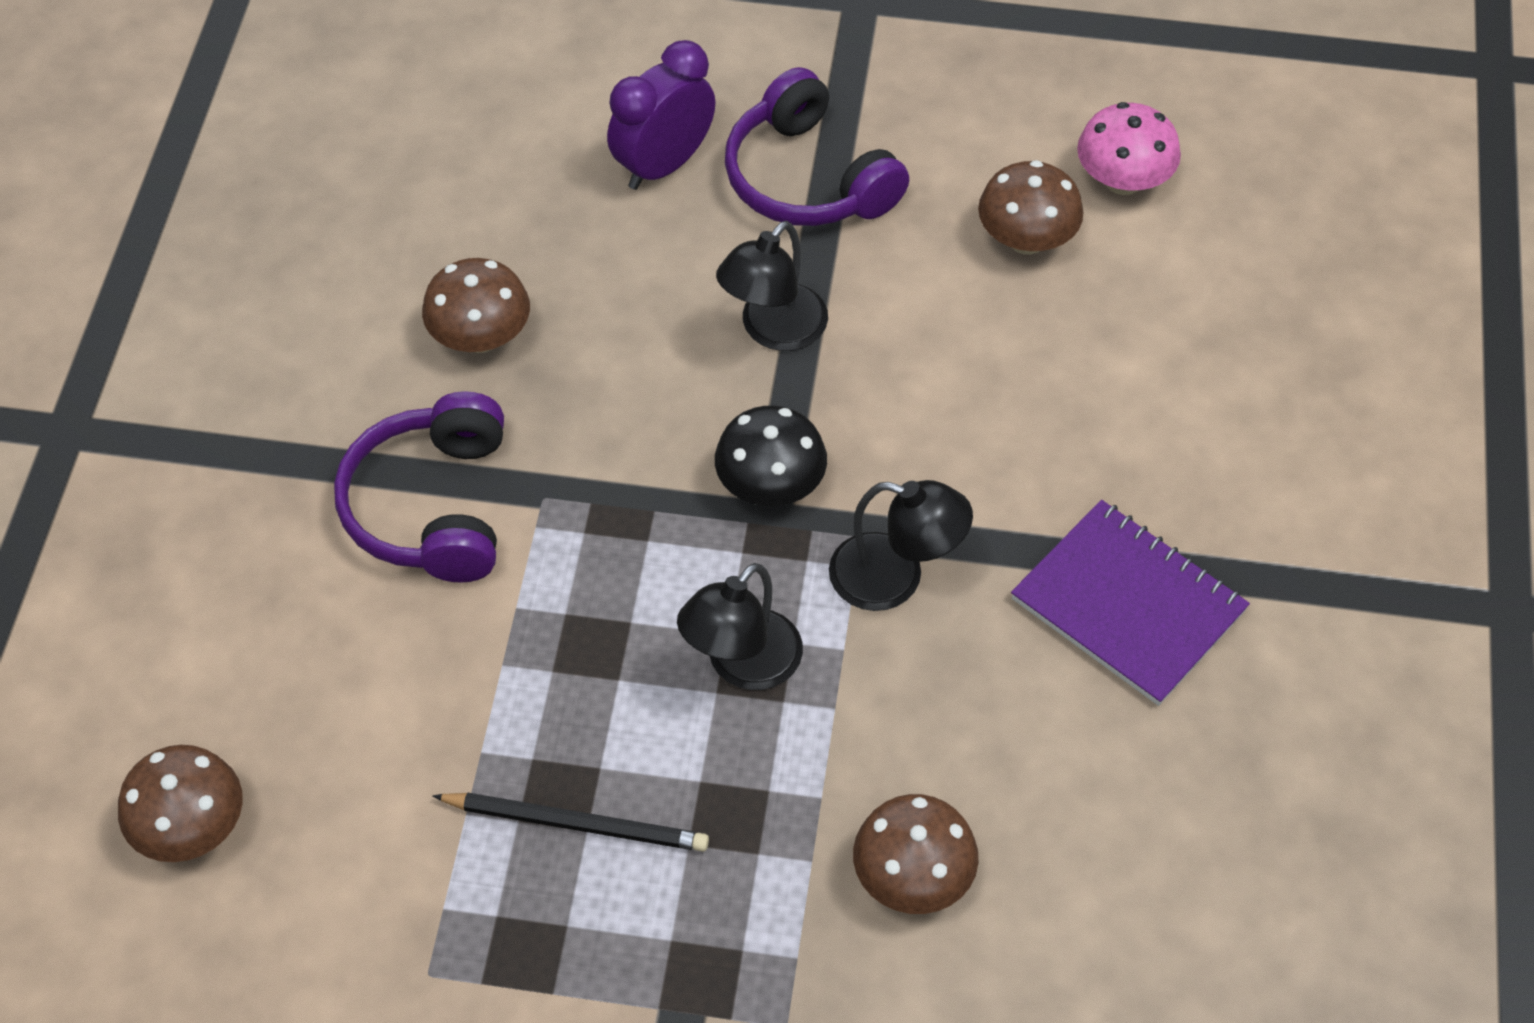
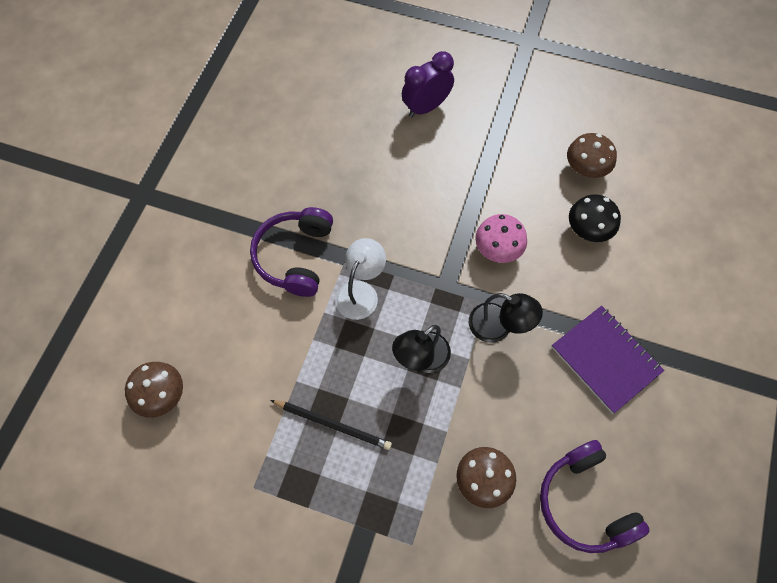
camera: 10 degrees right, 10 degrees up
(481, 337) = (330, 177): brown mushroom -> none
(589, 555) = (361, 292): none -> white lamp
(770, 486) = (449, 271): black mushroom -> black mushroom (588, 229)
(773, 330) = (462, 195): black lamp -> none
(808, 179) = (490, 123): purple headphones -> purple headphones (584, 503)
(1123, 180) = (635, 146): pink mushroom -> pink mushroom (498, 249)

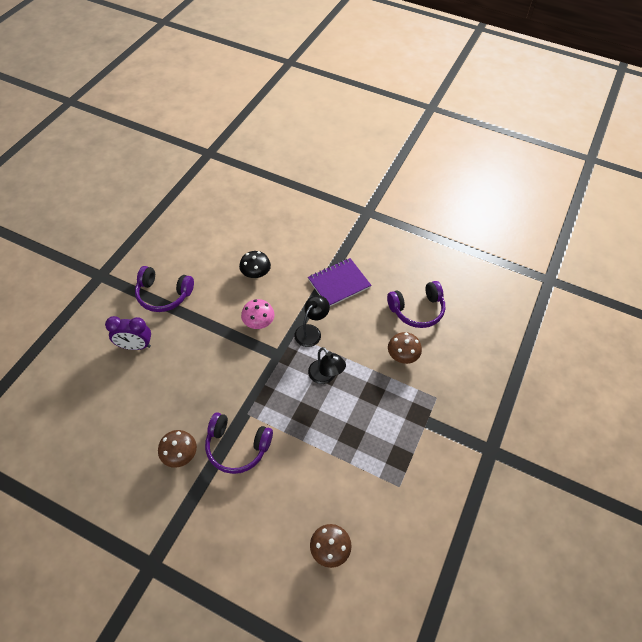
camera: 85 degrees left, 10 degrees down
(333, 425) = (362, 433): black pencil -> none
(361, 292) = (273, 406): white lamp -> none
(426, 107) = (135, 346): purple clock -> purple clock turned 60 degrees counterclockwise
(515, 119) = (163, 295): none -> purple headphones
(586, 168) = (212, 265): brown mushroom -> brown mushroom (180, 454)

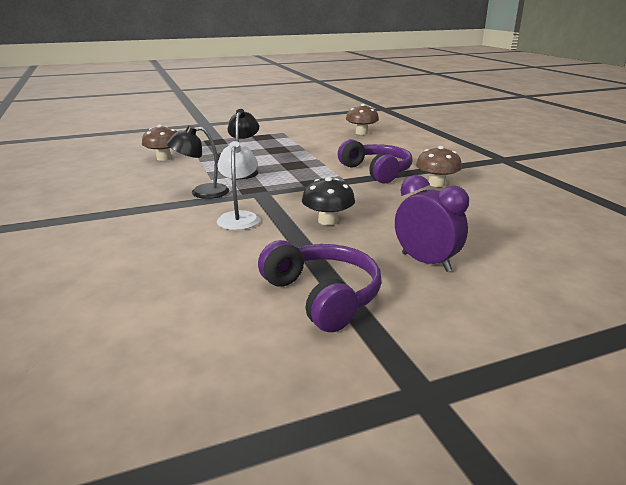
camera: 135 degrees left, 30 degrees down
(255, 273) = (159, 254): black mushroom -> black mushroom (328, 221)
(258, 322) = (239, 217): pink mushroom -> white lamp
(339, 283) = (101, 206): purple notebook -> none
(417, 310) = (92, 168): purple headphones -> none

